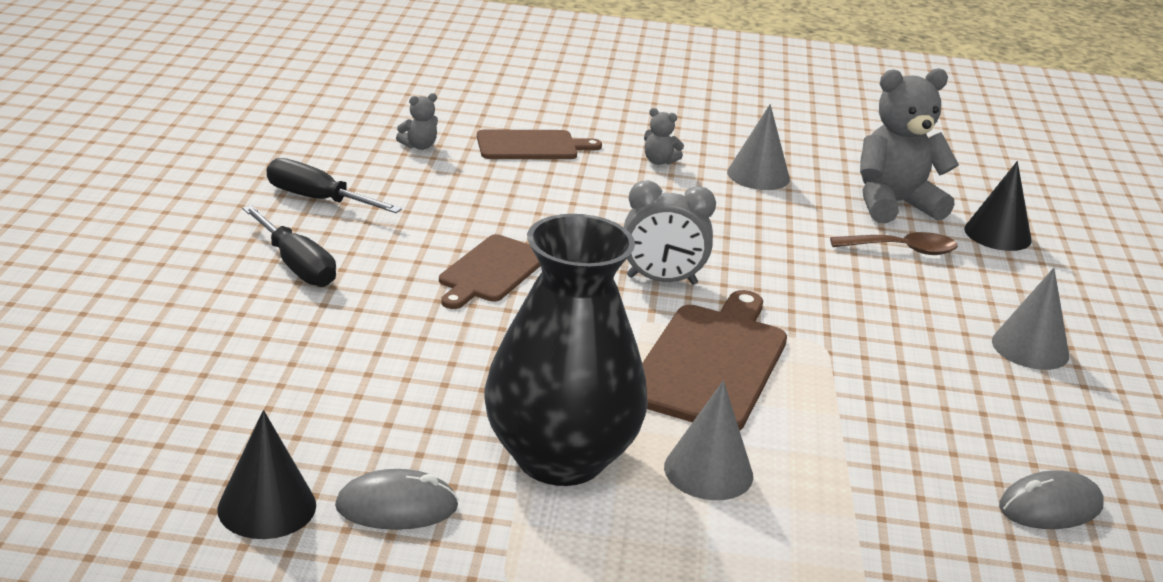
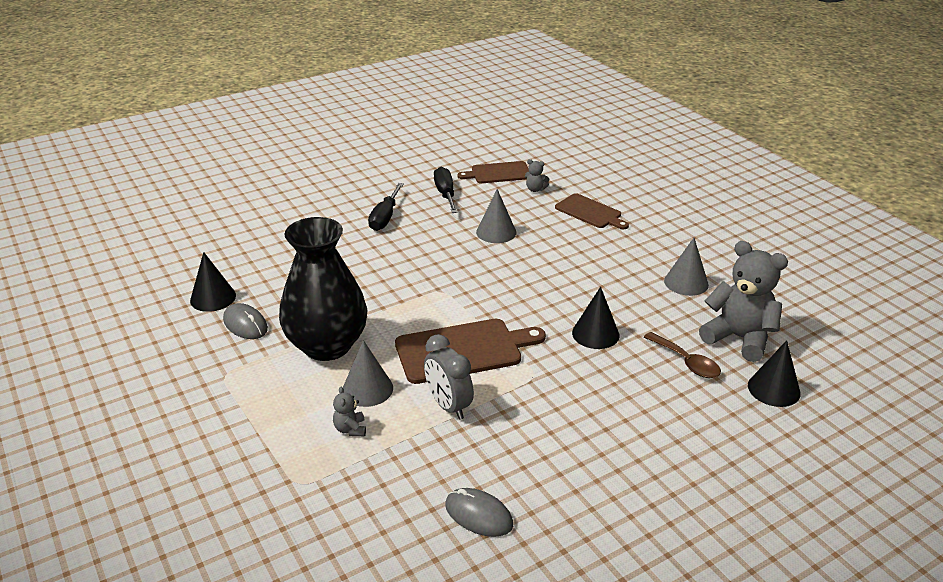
camera: 55 degrees right, 5 degrees up
(491, 271) = (453, 259): brown cutting board -> brown cutting board (498, 173)
(659, 161) = (643, 249): grey teddy bear -> grey teddy bear (350, 429)
(661, 280) = (519, 304): grey clock -> grey clock (448, 406)
(787, 269) = (595, 334): none -> black cone
(1030, 348) = (646, 450): grey cone -> grey cone (496, 232)

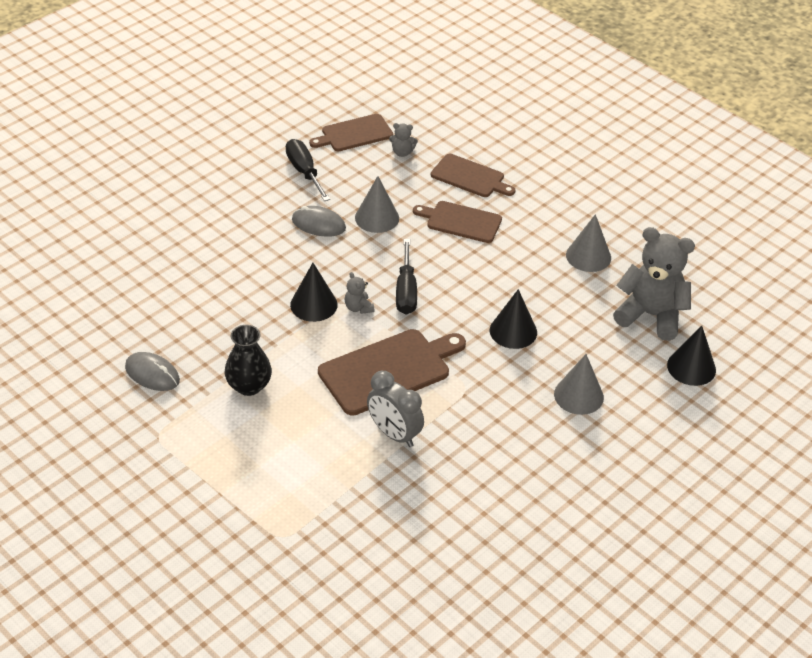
camera: 15 degrees left, 10 degrees up
(213, 298) = (102, 347): black cone -> black cone (313, 304)
(327, 345) = (249, 386): black vase -> black vase, size x0.53
(350, 429) = (309, 474): grey teddy bear -> grey teddy bear (358, 308)
(367, 389) = (309, 428): grey cone -> grey cone (578, 395)
(385, 217) = (248, 214): black screwdriver -> black screwdriver (406, 291)
(478, 515) = (457, 538): grey mouse -> grey mouse (318, 224)
(571, 243) = (461, 221): none -> brown cutting board
(686, 362) = (606, 350): brown spoon -> none

